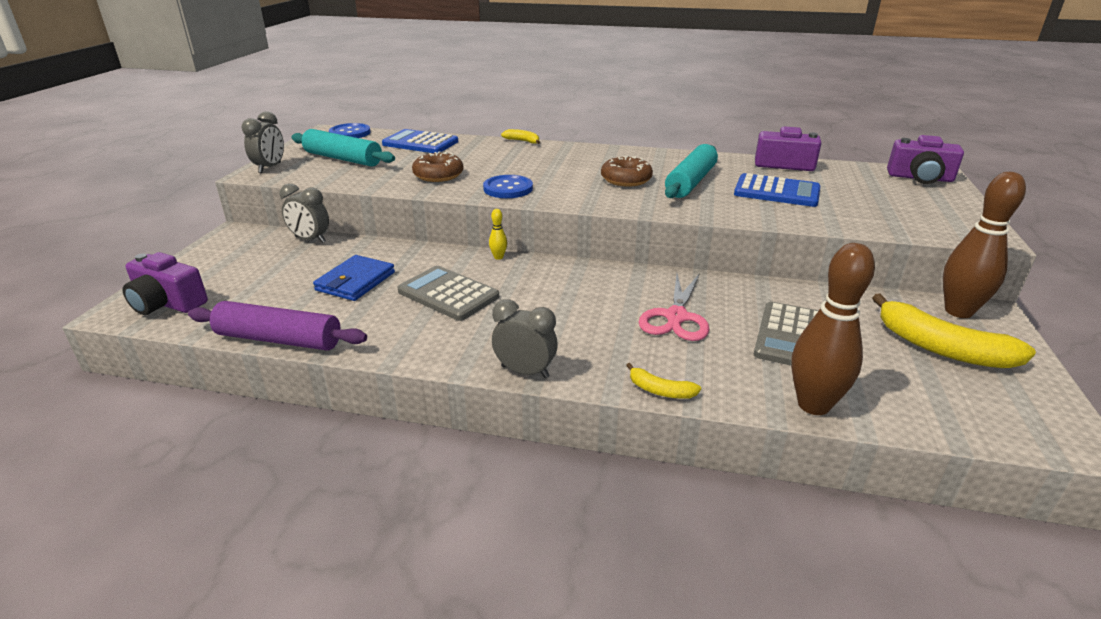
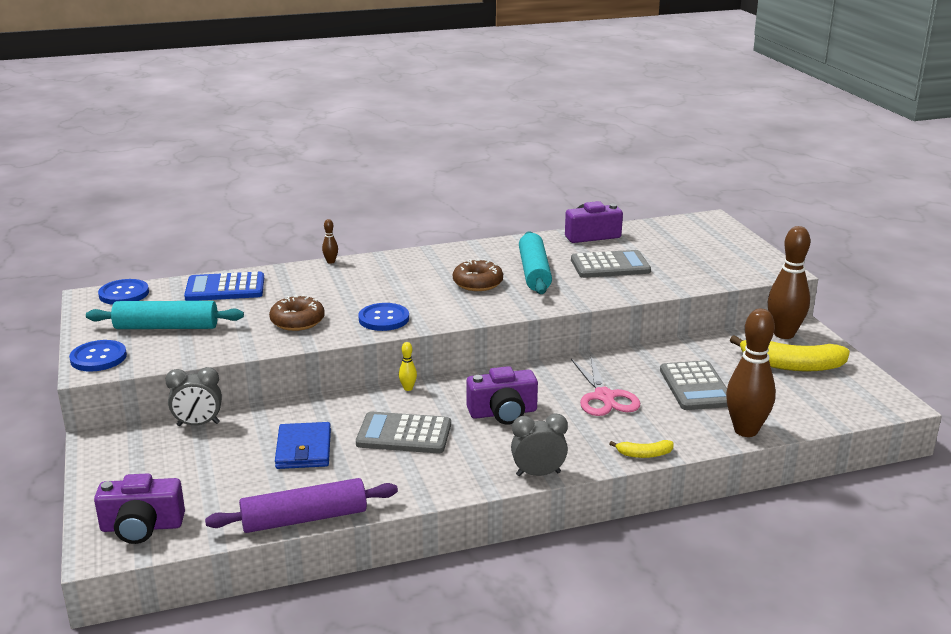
camera: 30 degrees left, 5 degrees down
(270, 168) = (98, 358): grey clock -> blue button
(523, 141) = (331, 262): yellow banana -> brown bowling pin
(776, 192) = (610, 266): blue calculator -> grey calculator
(920, 178) = (701, 226): purple camera -> purple camera (503, 413)

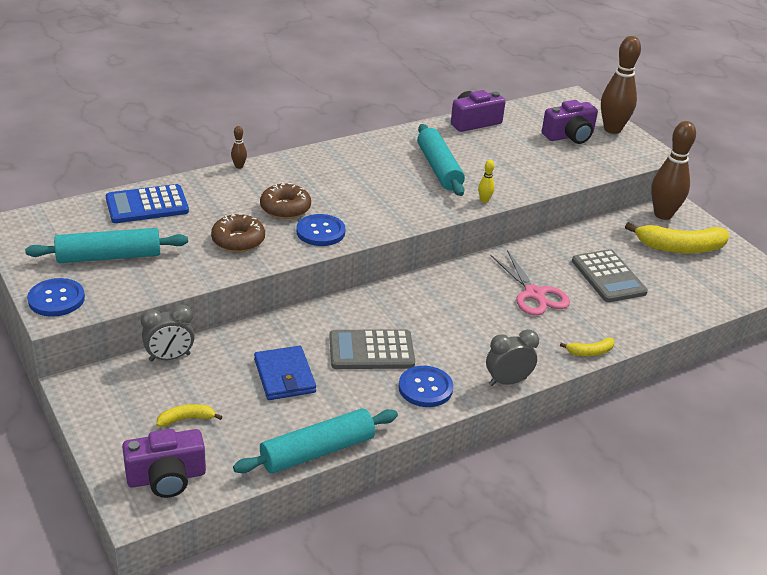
camera: 15 degrees left, 10 degrees up
(124, 294) = (44, 218): blue button -> blue button (425, 388)
(187, 478) = (186, 419): none -> yellow banana
(304, 519) = (317, 451): purple rolling pin -> turquoise rolling pin
(408, 388) = (354, 299): yellow bowling pin -> yellow bowling pin (484, 200)
(477, 283) = (391, 184): brown donut -> brown donut (285, 208)
(503, 413) = (452, 319): purple camera -> purple camera (569, 136)
(610, 266) = (504, 156): grey calculator -> none
(745, 430) = (665, 319): brown bowling pin -> brown bowling pin (612, 129)

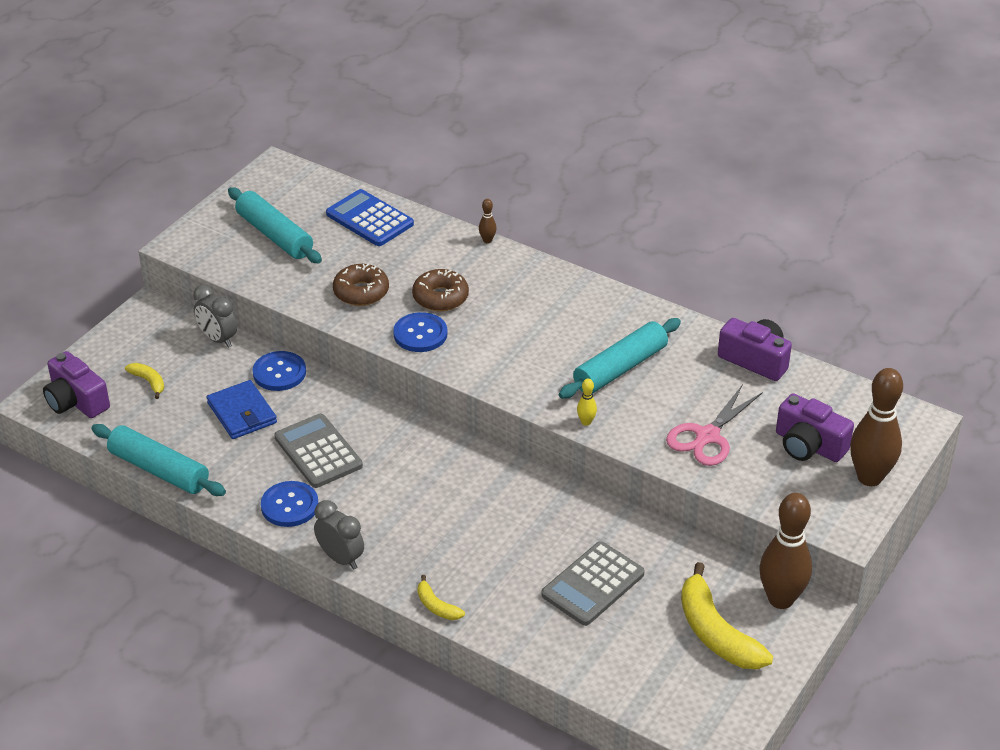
camera: 65 degrees right, 5 degrees up
(56, 299) = (196, 237): blue button -> blue button (279, 373)
(284, 376) = (242, 413): blue wallet -> blue wallet turned 75 degrees counterclockwise
(534, 294) = (506, 534): pink scissors -> pink scissors (707, 436)

